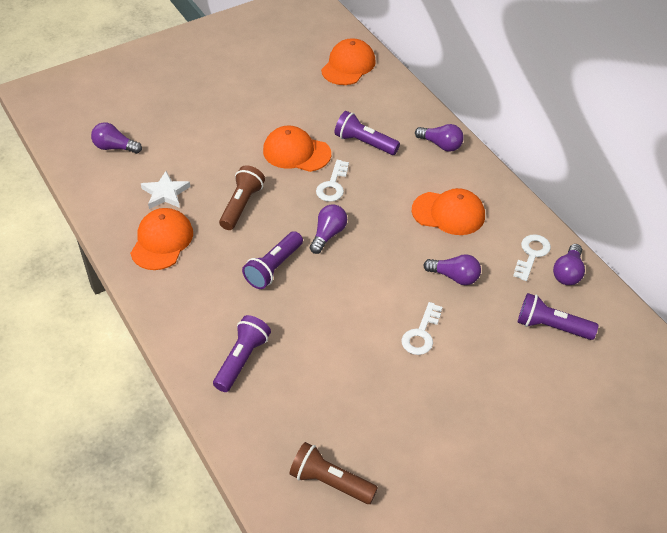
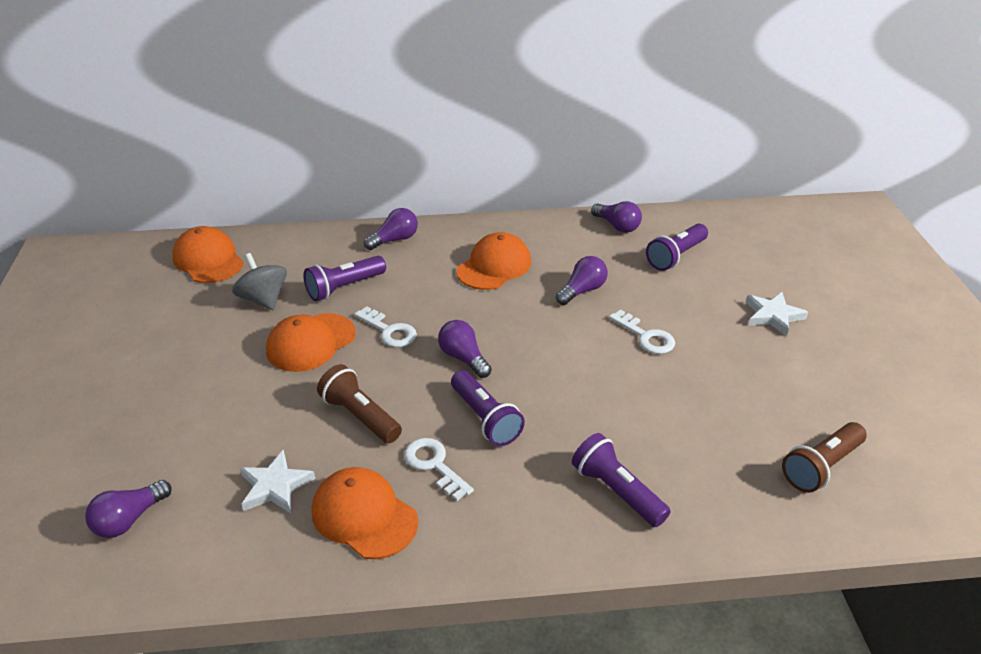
camera: 65 degrees left, 10 degrees down
(325, 110) = (263, 299): none -> grey spinning top
(509, 417) = (773, 316): none -> white star
(531, 254) = (582, 237): white key -> white key (434, 465)

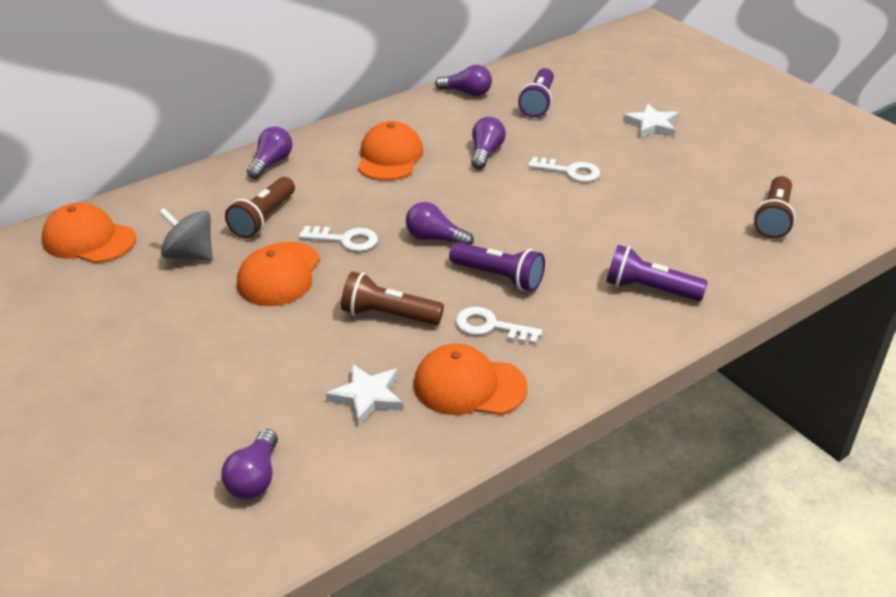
camera: 30 degrees left, 0 degrees up
(344, 287) = (263, 218): purple flashlight -> brown flashlight

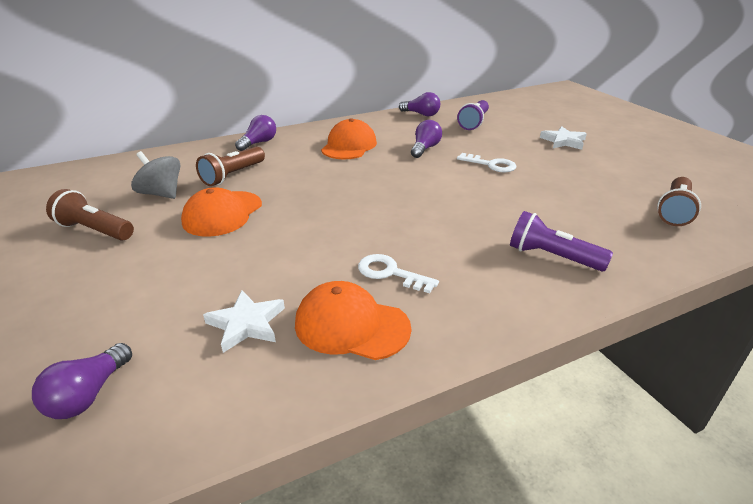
camera: 10 degrees right, 5 degrees down
(89, 239) = (94, 177): orange cap -> none
(345, 240) = (289, 194): white key -> none
(388, 315) = (300, 253): brown flashlight -> brown flashlight (95, 230)
(435, 238) = (364, 200): purple light bulb -> none
(499, 277) = (410, 233): purple flashlight -> none

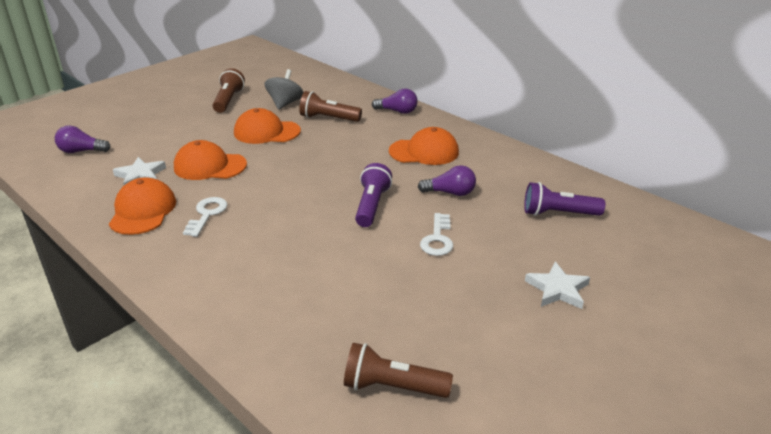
camera: 70 degrees right, 0 degrees up
(272, 261) = (210, 166): none -> orange cap
(421, 114) = (551, 175): purple light bulb -> none
(552, 257) = (254, 292): purple flashlight -> purple flashlight (372, 206)

